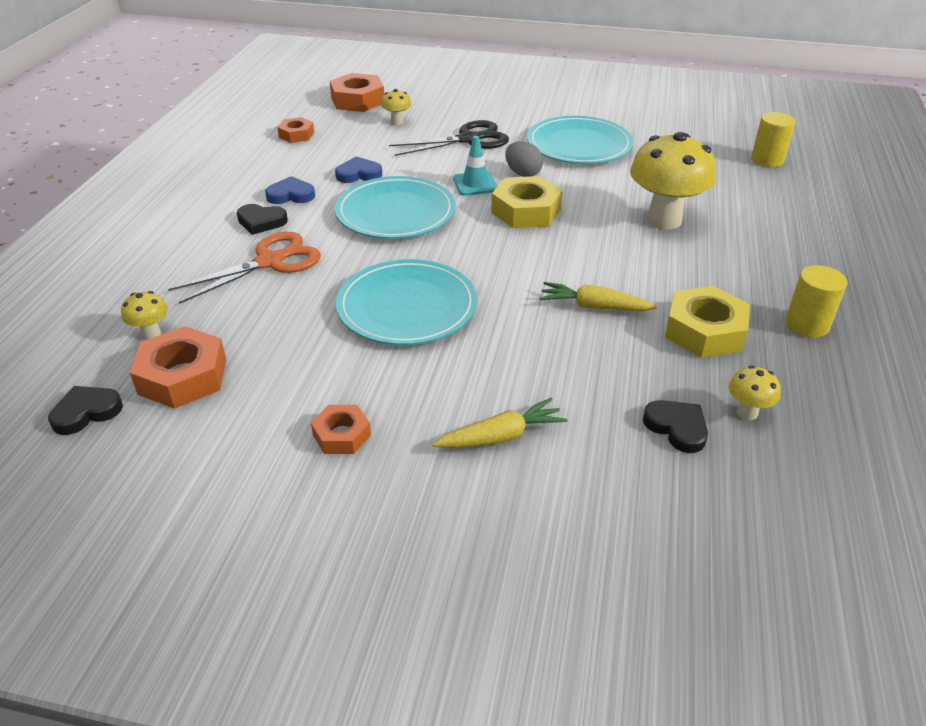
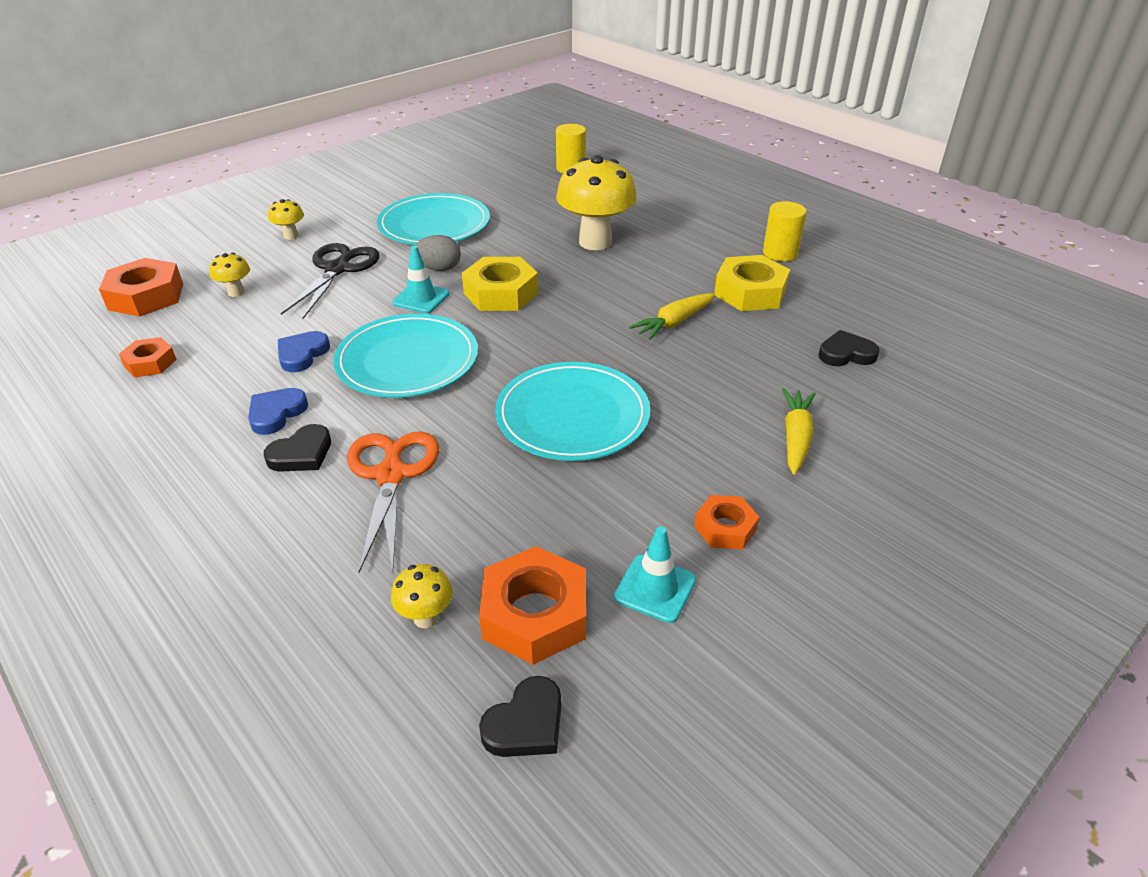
camera: 55 degrees left, 0 degrees up
(86, 412) = (526, 723): black heart -> black heart turned 135 degrees counterclockwise
(246, 422) = (655, 588): none -> turquoise traffic cone
(747, 412) = (851, 319): yellow mushroom -> yellow mushroom (291, 236)

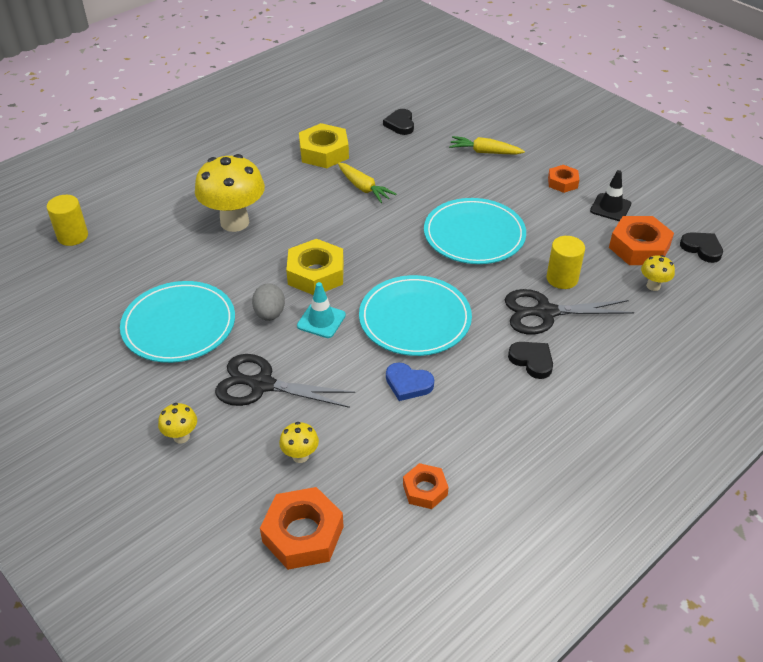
camera: 90 degrees left, 5 degrees up
(276, 413) = (488, 384): blue heart -> none
(391, 475) = (545, 312): orange scissors -> black scissors
(655, 588) = (610, 207): turquoise traffic cone -> black traffic cone
(780, 253) = (268, 134): yellow cylinder -> yellow cylinder (562, 278)

